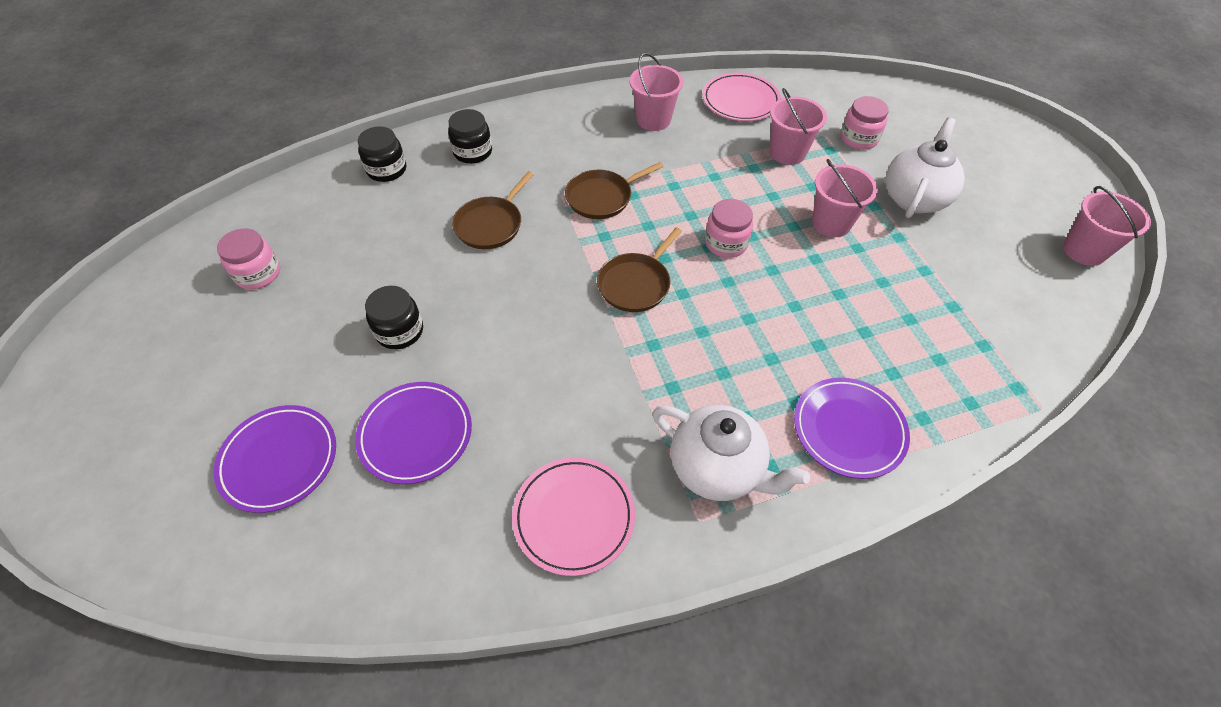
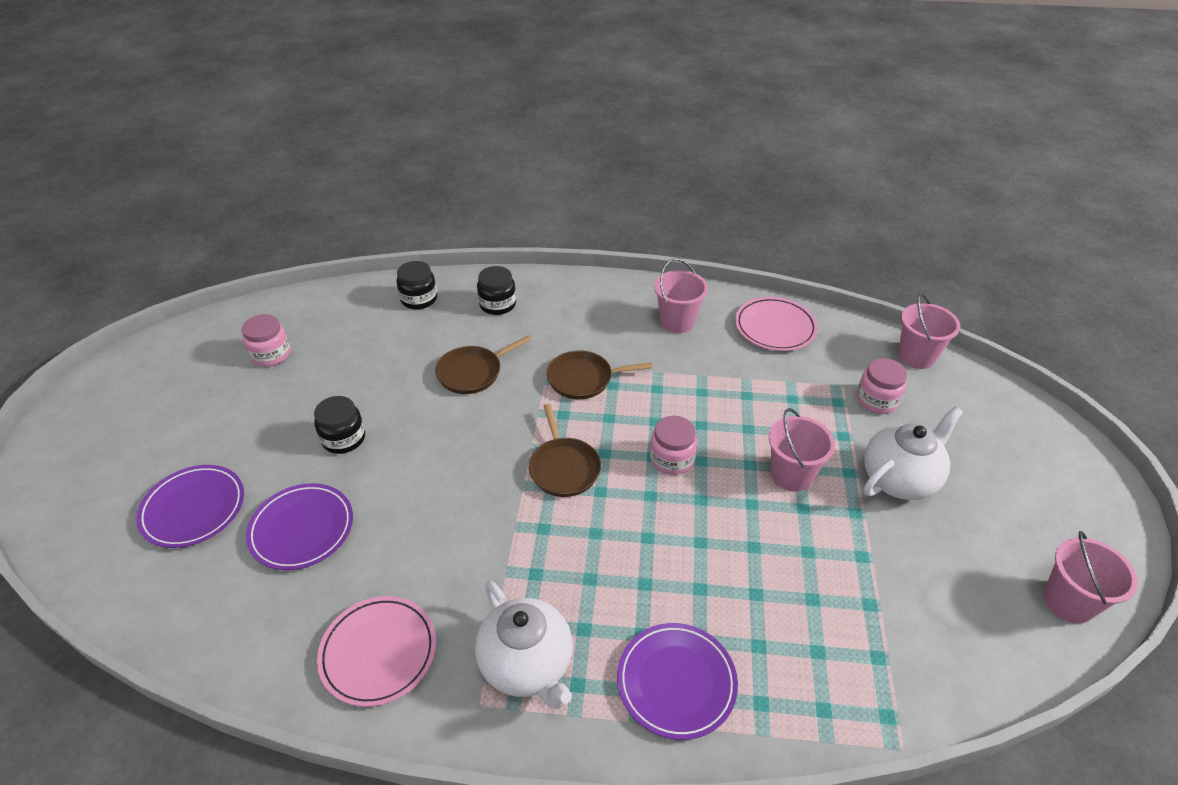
camera: 25 degrees right, 10 degrees down
(636, 284) = (563, 467): brown pan -> brown pan turned 75 degrees counterclockwise
(787, 153) = (790, 391): pink bucket -> pink bucket (916, 356)

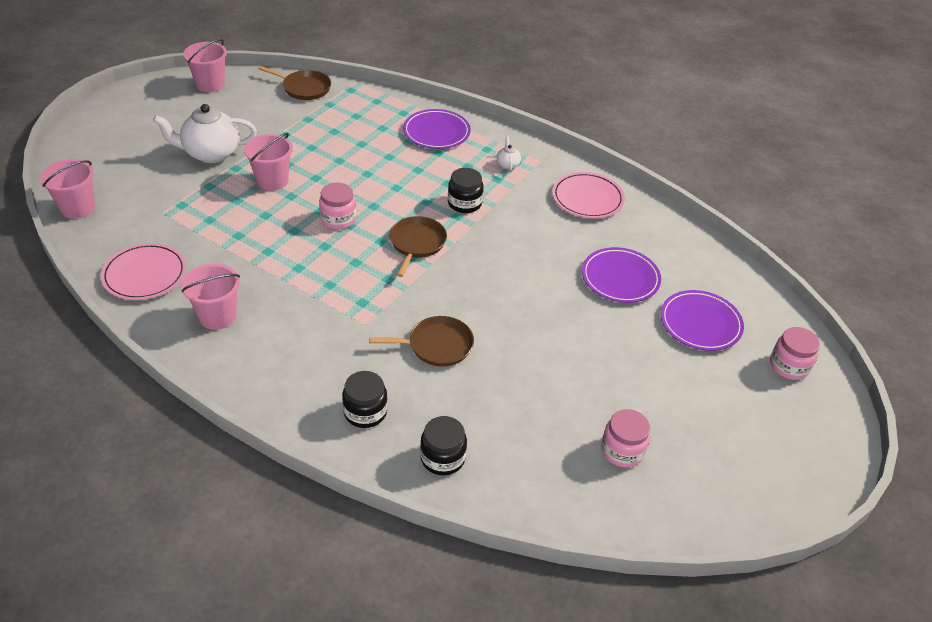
camera: 155 degrees left, 0 degrees up
(343, 438) = (572, 331): black jar -> black jar (464, 203)
(527, 665) = (507, 164): white teapot -> white teapot, size x0.43
(583, 379) = (348, 299): brown pan -> brown pan (304, 88)
(877, 400) = (154, 195): pink jar -> pink jar (789, 366)

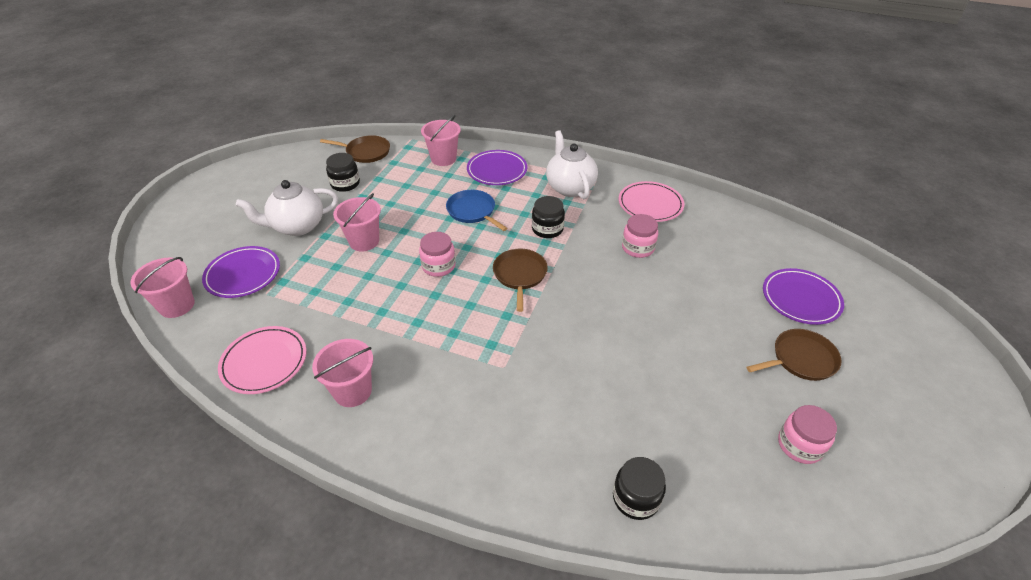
camera: 10 degrees left, 0 degrees up
(210, 84) = (278, 163): pink bucket -> pink bucket (443, 158)
(365, 412) = (538, 464): black jar -> black jar (345, 184)
(394, 171) = (473, 211): none -> blue pan
(436, 345) = (579, 374): brown pan -> brown pan (800, 359)
(507, 164) = (569, 187): white teapot -> white teapot, size x2.31
(620, 278) = (712, 271): purple plate -> purple plate (243, 274)
(789, 366) = (895, 323): pink jar -> pink jar (638, 248)

